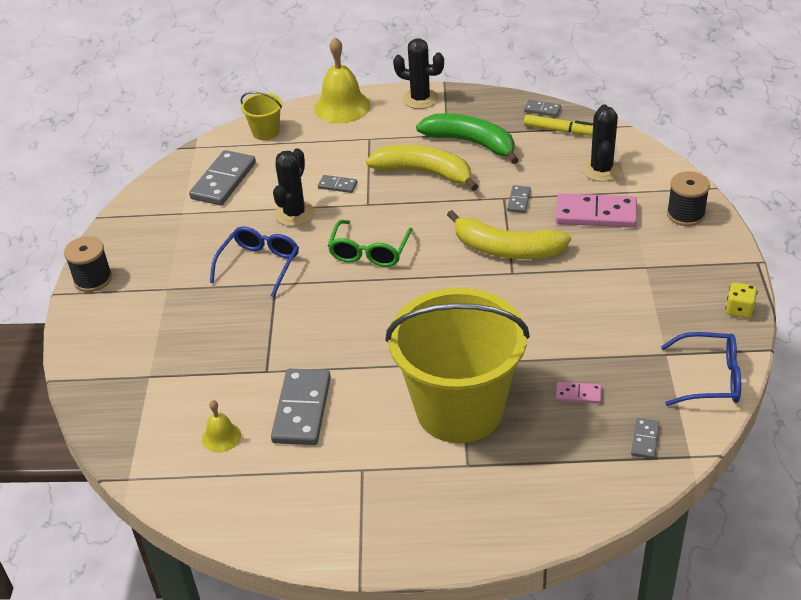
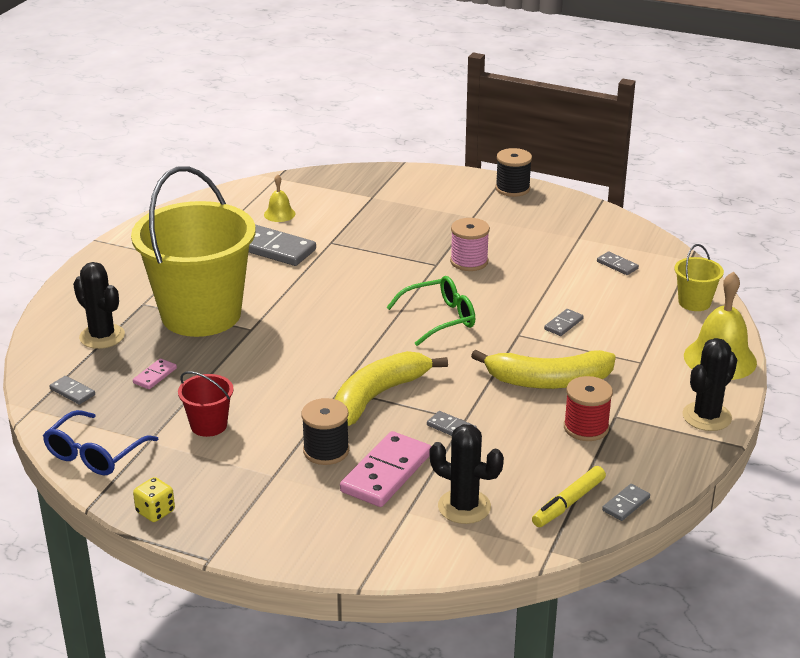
camera: 110 degrees right, 10 degrees down
(223, 181) = (617, 265): grey domino -> grey domino, size x0.48
(260, 265) = (469, 262): blue glasses -> pink spool
(294, 214) = (533, 292): black cactus -> black cactus (102, 336)
(369, 252) = (440, 318): green glasses -> green glasses turned 120 degrees clockwise
(424, 173) = (548, 381): yellow banana -> yellow banana turned 45 degrees clockwise
(471, 143) = (586, 428): green banana -> red spool
(618, 327) = (209, 425): none -> red bucket
(685, 214) = (332, 539): black spool -> black spool (326, 451)

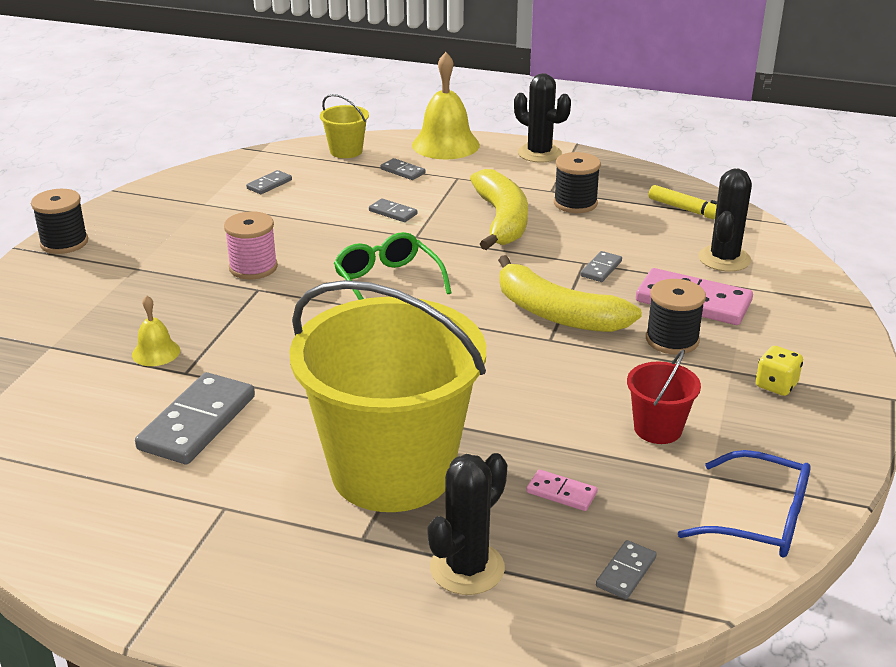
camera: 95 degrees left, 0 degrees up
(155, 512) = (841, 448): yellow dice -> yellow dice (776, 385)
(279, 214) = (83, 428): yellow bell -> yellow bell (156, 352)
(586, 428) = (575, 203): red spool -> black spool
(626, 504) = (680, 188): grey domino -> grey domino (402, 171)

